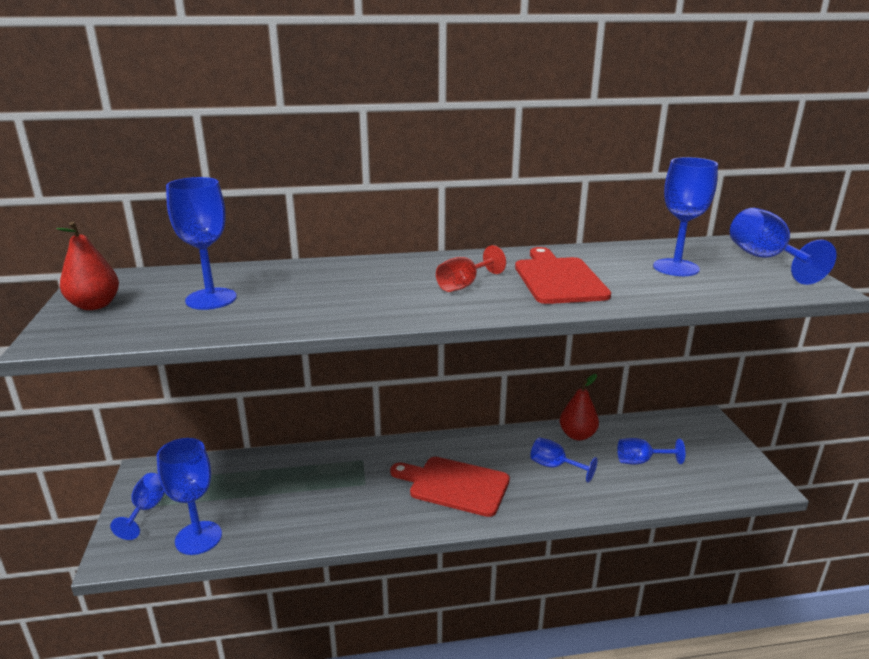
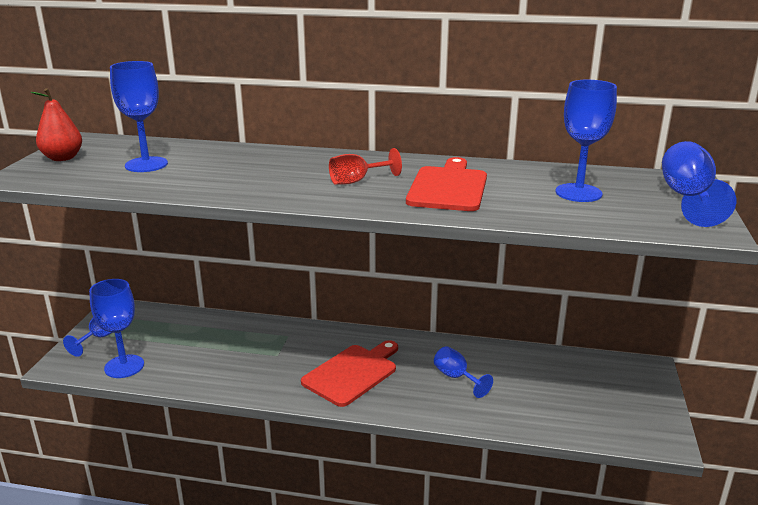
camera: 20 degrees right, 0 degrees up
(454, 485) = (352, 373): red cutting board -> red cutting board turned 90 degrees clockwise
(577, 435) = (499, 355): red pear -> none
(640, 461) = (546, 391): blue goblet -> none

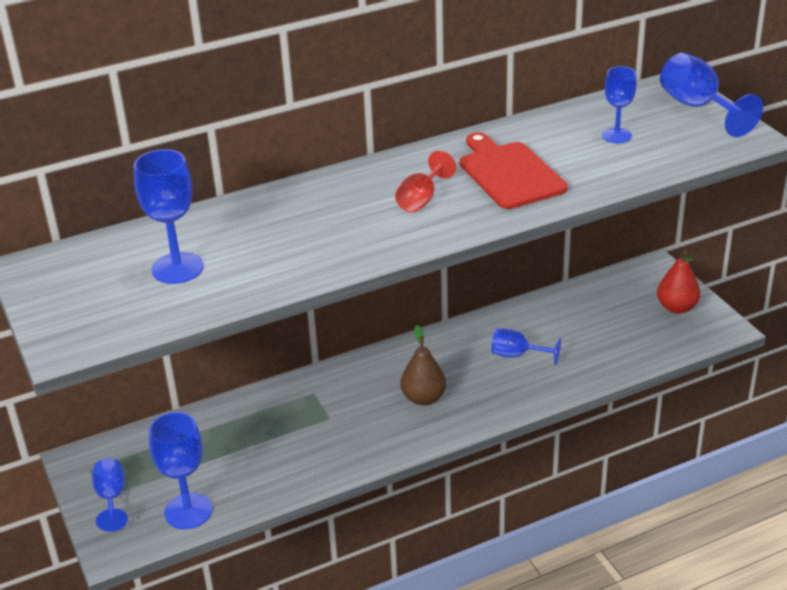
camera: 35 degrees left, 10 degrees up
(62, 158) = (62, 300): red pear -> red pear (676, 307)
(352, 373) = (423, 398): red cutting board -> brown pear
(578, 193) = (616, 136): blue goblet -> blue goblet, size x0.65

